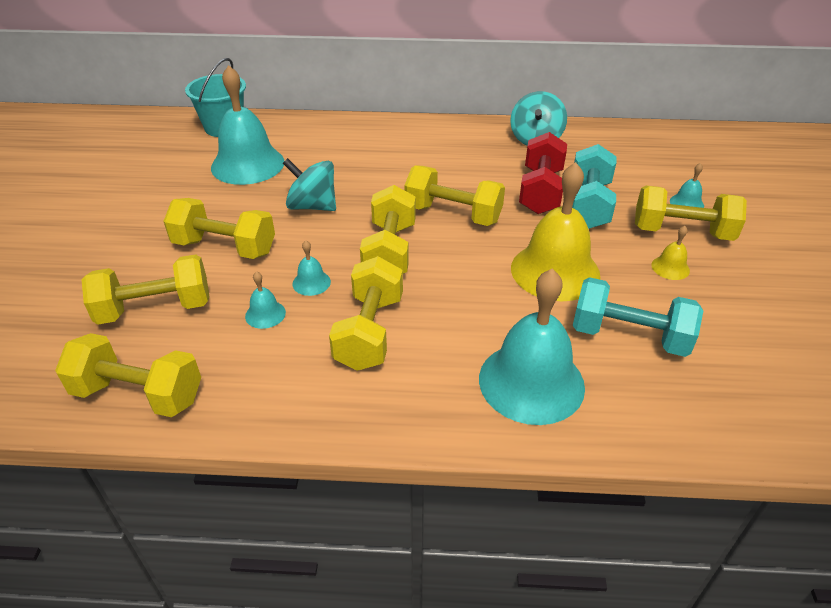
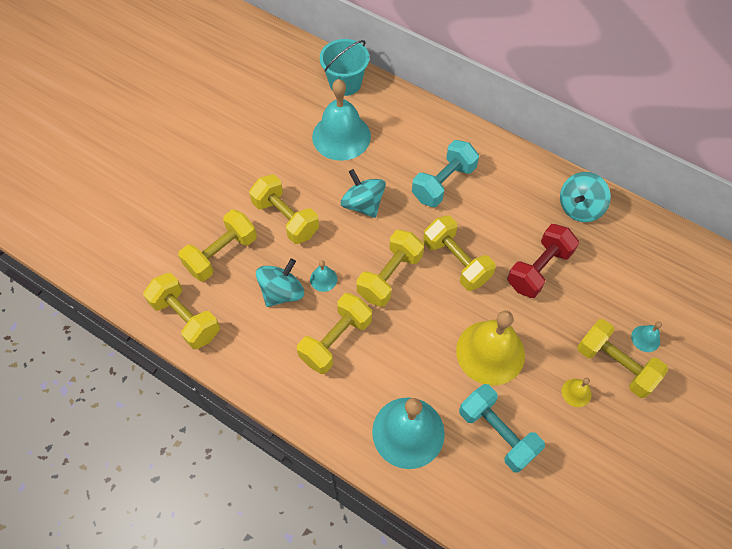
camera: 30 degrees right, 20 degrees up
(155, 309) = (221, 254): yellow dumbbell -> yellow dumbbell turned 60 degrees counterclockwise
(265, 314) = (282, 292): turquoise bell -> turquoise spinning top
(588, 205) = (565, 301): turquoise dumbbell -> turquoise dumbbell (443, 183)

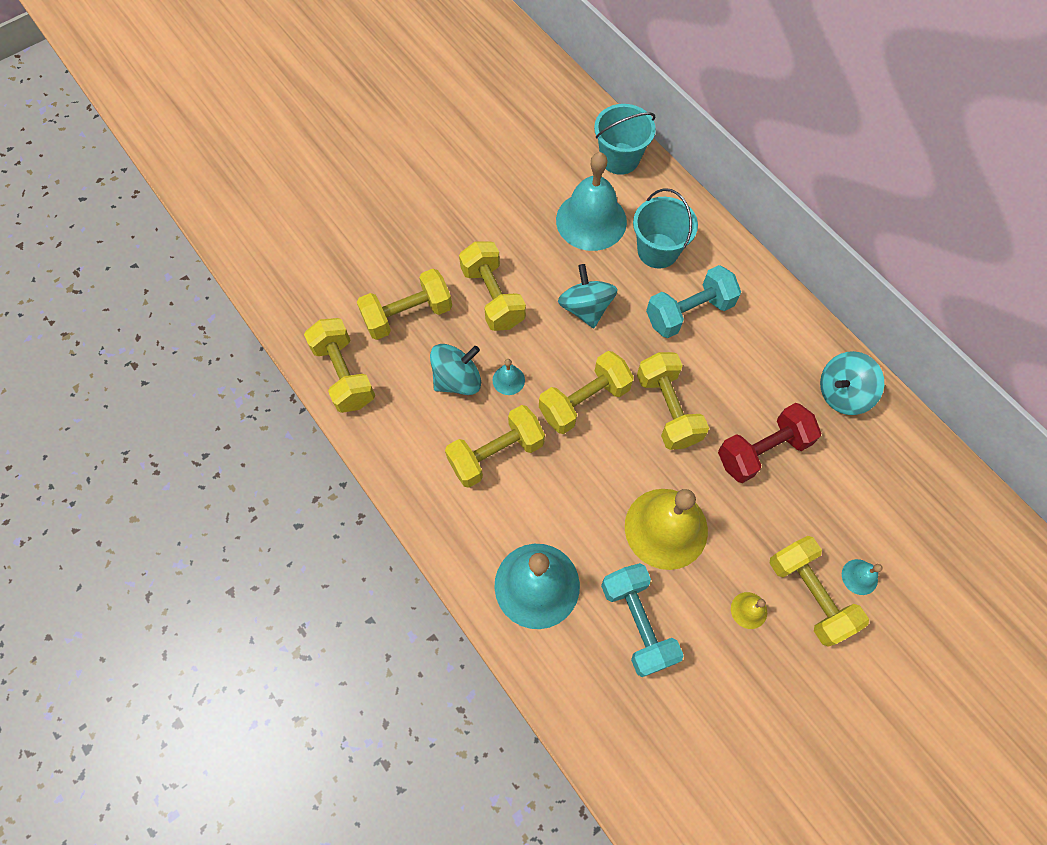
camera: 20 degrees right, 5 degrees up
(401, 144) = (657, 251): none -> turquoise bucket

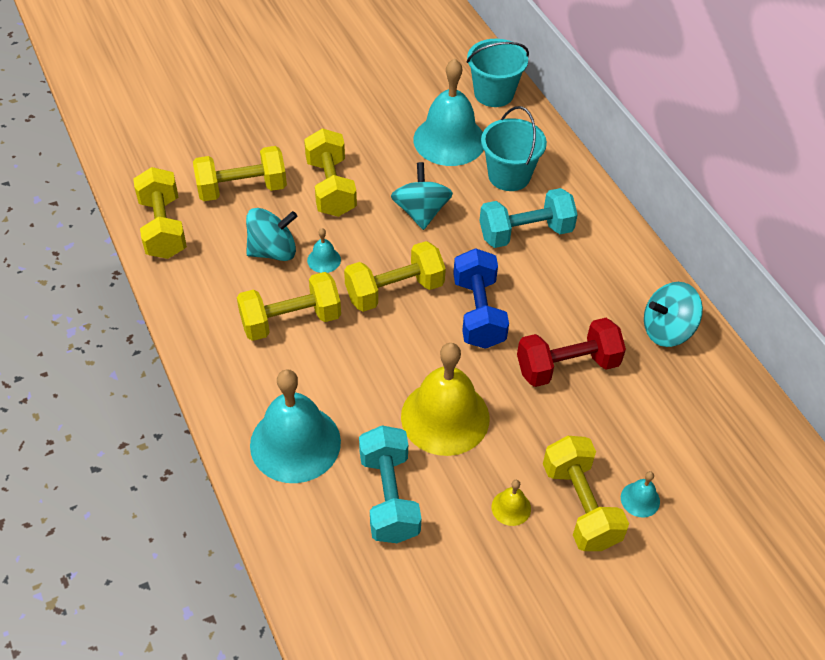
camera: 10 degrees right, 15 degrees down
(667, 409) = (478, 313): yellow dumbbell -> blue dumbbell

